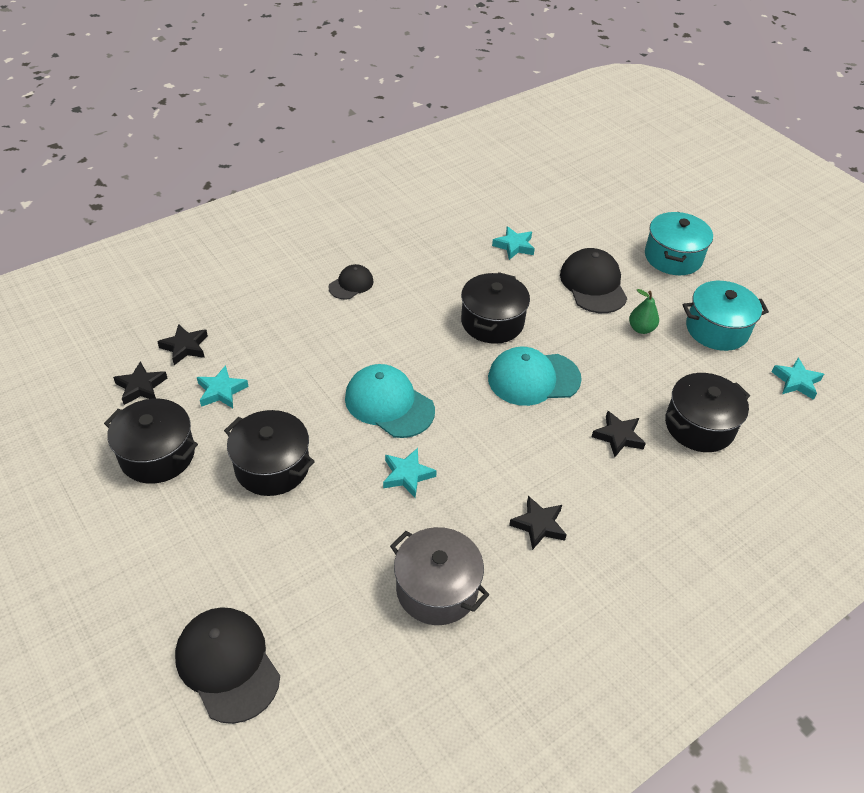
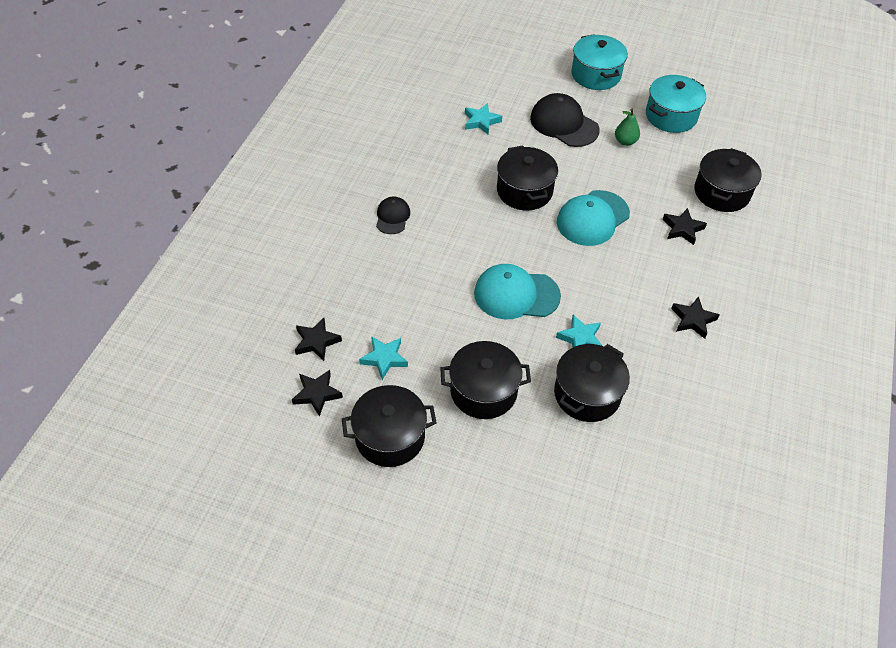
camera: 35 degrees left, 5 degrees up
(227, 664) = (599, 543): black cap -> none
(360, 527) = (587, 394): none -> black pot
(437, 589) = (675, 402): grey pot -> none
(796, 381) = (748, 128): turquoise star -> none

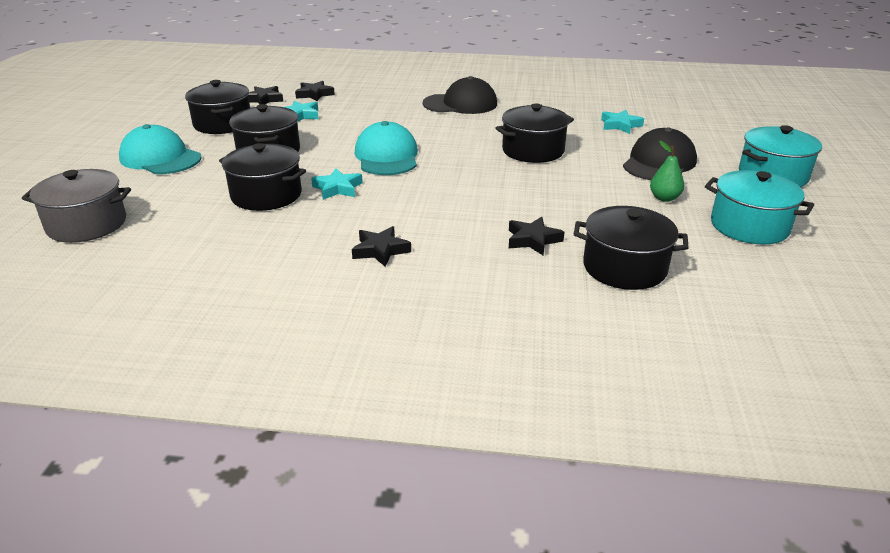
camera: 80 degrees right, 20 degrees down
(392, 217) = (460, 104): black cap -> black cap, size x1.75
(592, 218) = (515, 186): turquoise cap -> turquoise cap (160, 158)
(632, 544) = (87, 224): none -> grey pot

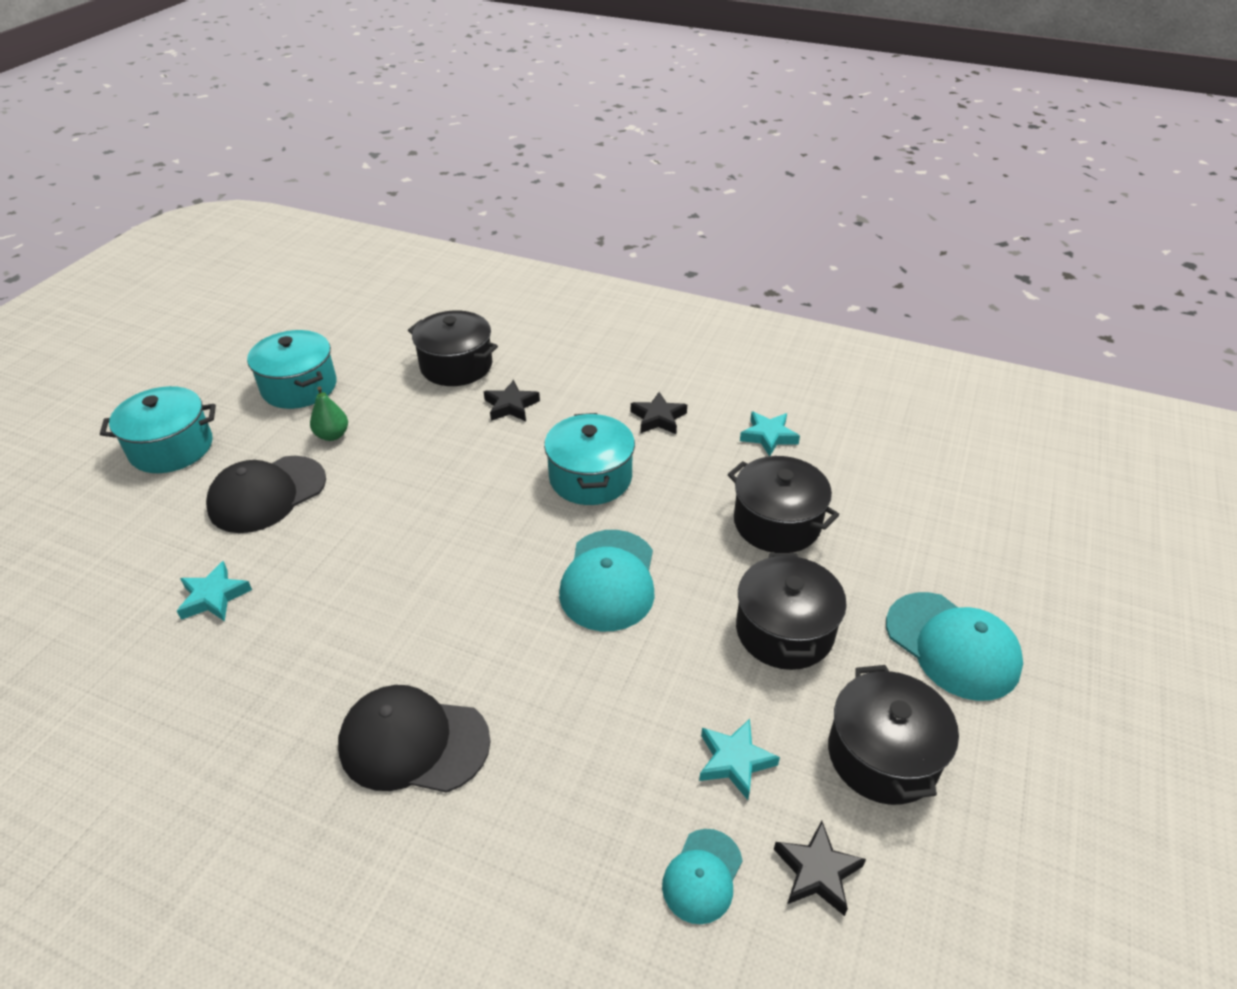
camera: 165 degrees left, 10 degrees up
(87, 224) = (976, 508): grey pot -> none
(314, 94) = (702, 876): black star -> turquoise cap
(337, 188) = (688, 520): turquoise star -> turquoise star (768, 436)
(425, 201) = (590, 477): none -> turquoise pot
(533, 151) = (399, 553): black pot -> none

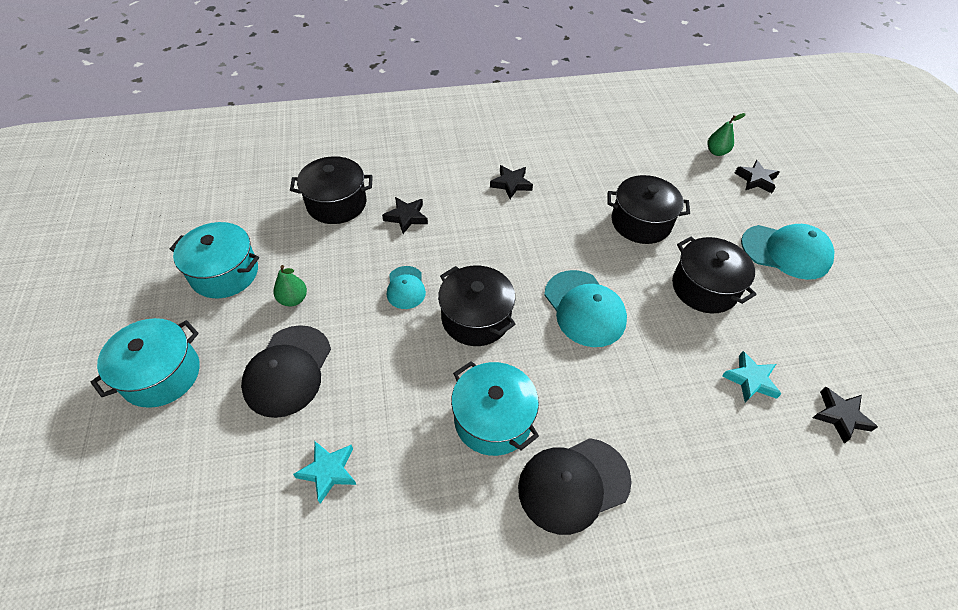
camera: 35 degrees left, 10 degrees up
(590, 477) = (508, 245): turquoise pot -> turquoise pot (493, 419)
(702, 876) = (795, 456): turquoise cap -> turquoise cap (406, 288)
(768, 436) = (586, 168): turquoise star -> none
(882, 755) = (810, 332): black pot -> black pot (476, 318)
(976, 486) = (716, 152): none -> green pear
(1002, 542) = (756, 179): none -> black star

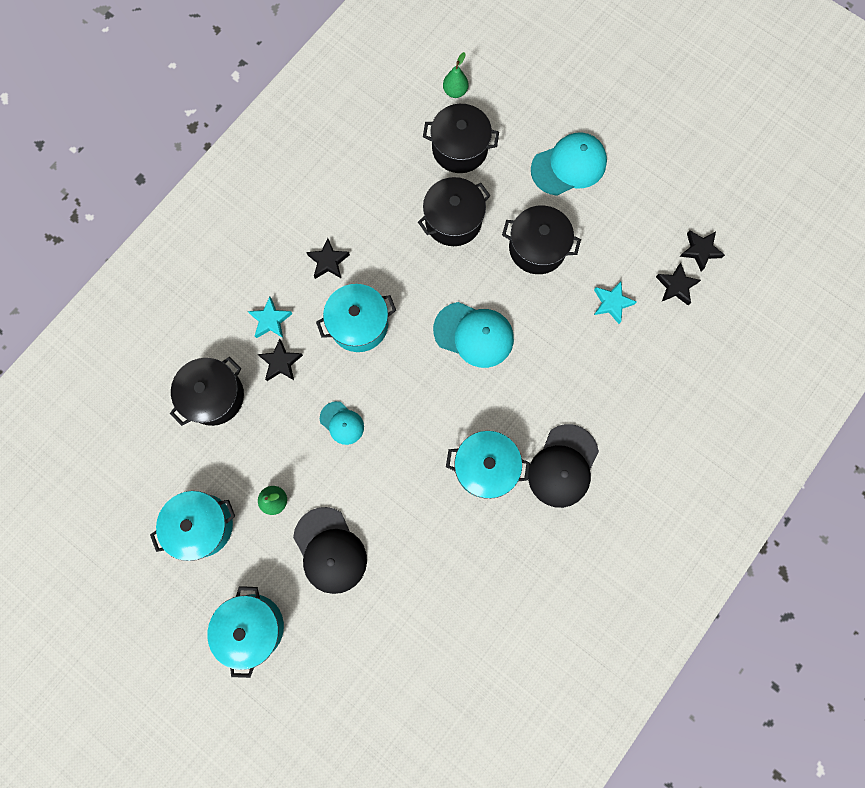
camera: 40 degrees left, 25 degrees up
(328, 471) = (422, 584): turquoise star -> turquoise star (270, 320)
(476, 318) = (411, 405): black pot -> black pot (459, 149)
(492, 235) = (359, 324): none -> turquoise pot
(756, 179) = (504, 101): black star -> black star (700, 250)

